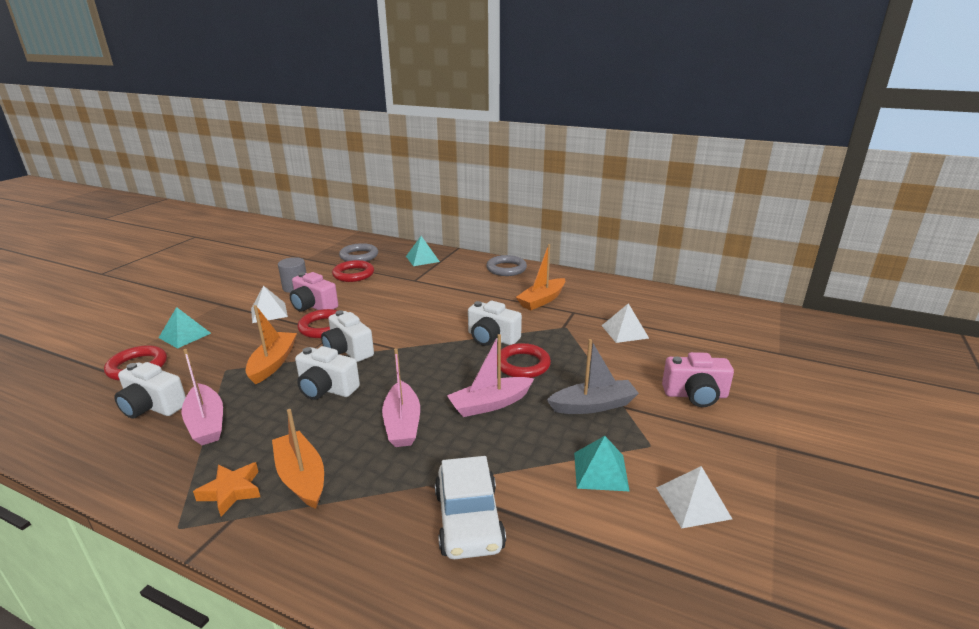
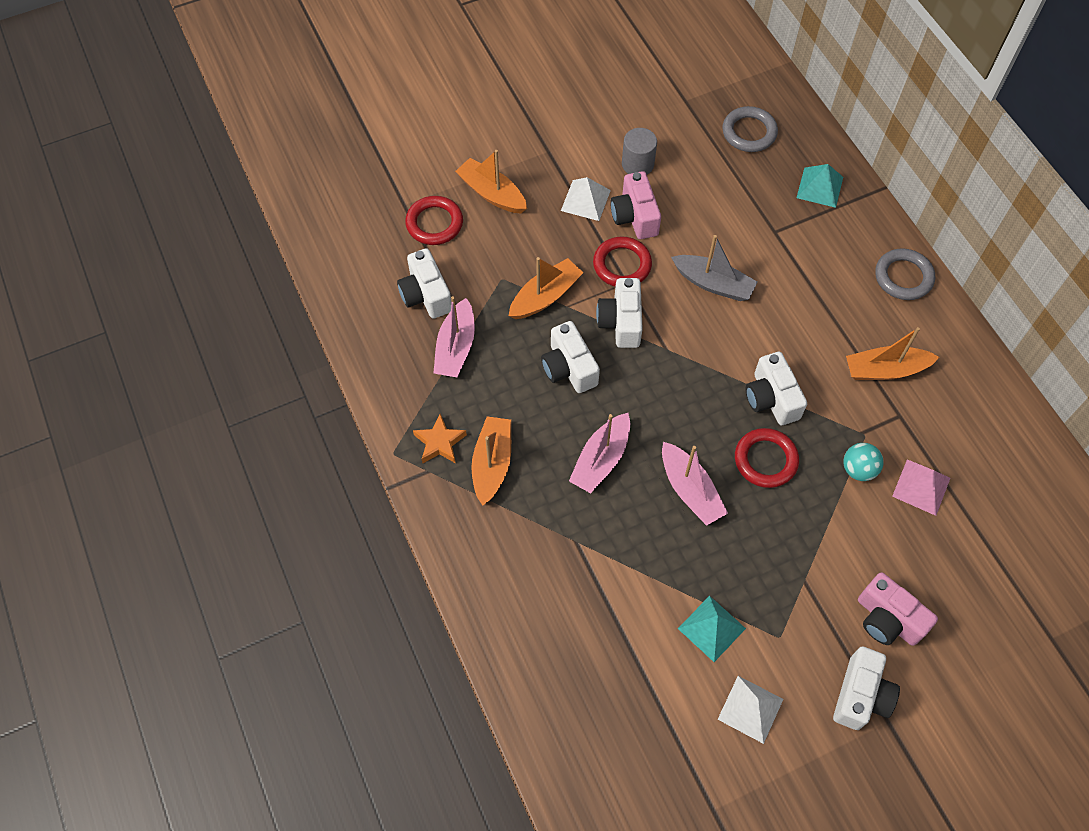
camera: 40 degrees right, 35 degrees up
(185, 335) = (492, 193): turquoise pyramid -> orange boat
(353, 274) = (716, 174): red ring -> none
(468, 520) = (577, 594): white car -> none
(490, 404) = (690, 490): pink boat -> pink boat turned 135 degrees counterclockwise
(582, 341) = (858, 469): none -> turquoise ball
(593, 405) = (778, 559): grey boat -> grey boat (713, 284)
(625, 331) = (921, 487): white pyramid -> pink pyramid
(741, 442) = (860, 695): none -> white camera

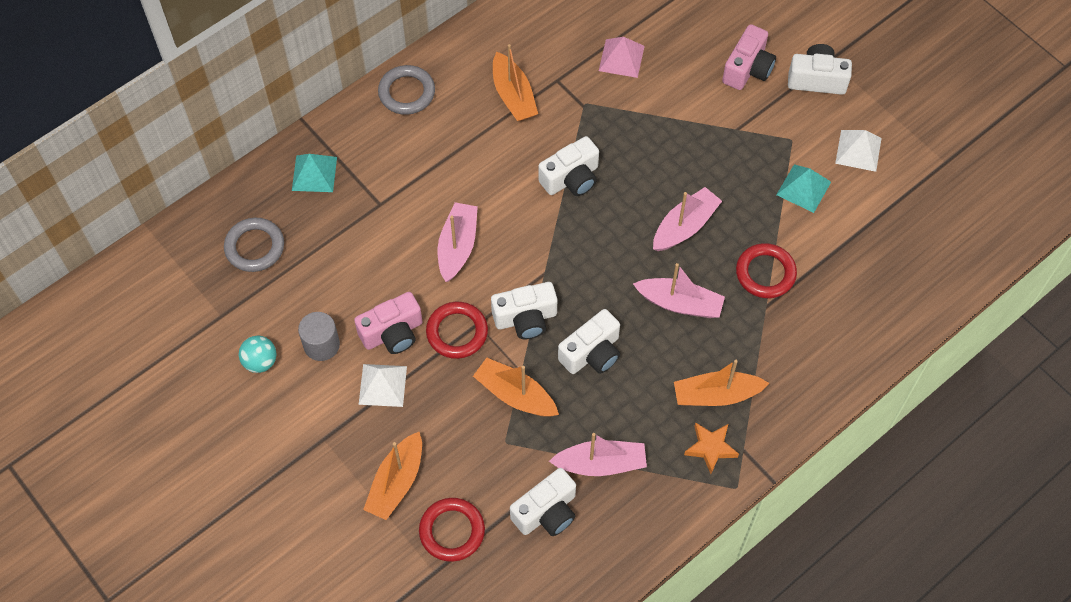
camera: 105 degrees left, 0 degrees up
(713, 284) = (457, 246): grey boat -> pink boat
(765, 460) = (635, 173): red ring -> red ring (765, 273)
(858, 469) = (620, 104): turquoise ball -> turquoise ball (260, 361)

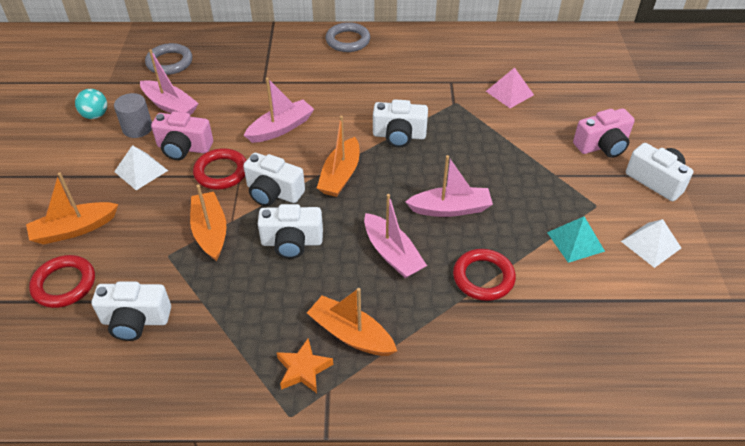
camera: 40 degrees right, 15 degrees down
(314, 173) = (247, 48): turquoise pyramid -> none
(513, 95) = (412, 74): orange boat -> orange boat (340, 175)
(601, 464) = (211, 317): pink boat -> pink boat (170, 106)

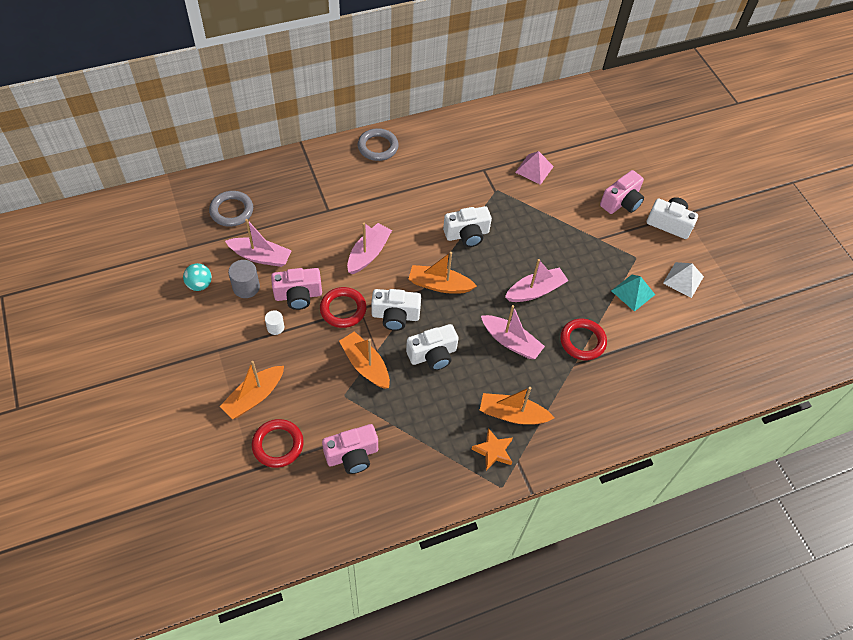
camera: 25 degrees left, 10 degrees up
(135, 320) = (352, 455): white camera -> pink camera
(141, 171) = (275, 327): white pyramid -> white cylinder
(340, 175) = (439, 285): orange boat -> orange boat turned 105 degrees clockwise

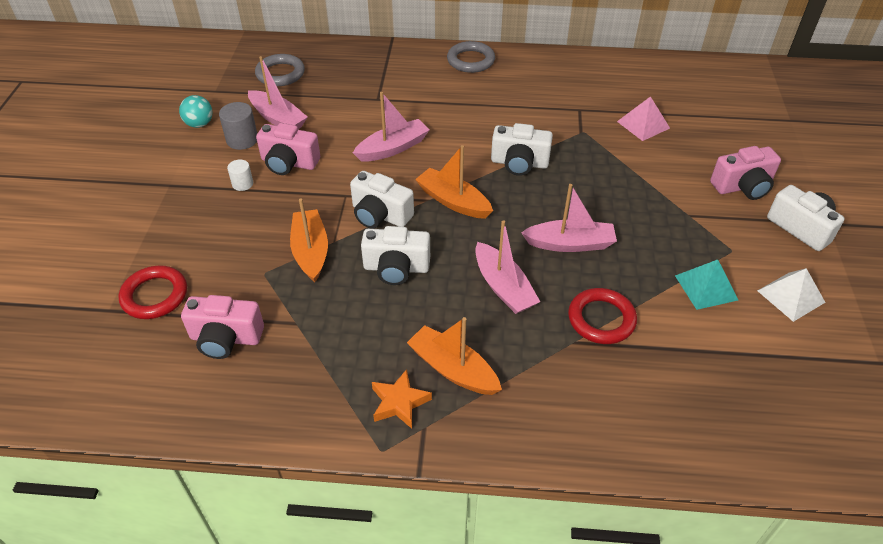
camera: 30 degrees right, 10 degrees down
(254, 397) = (169, 240): orange boat -> none
(343, 309) = (326, 190): red ring -> none

